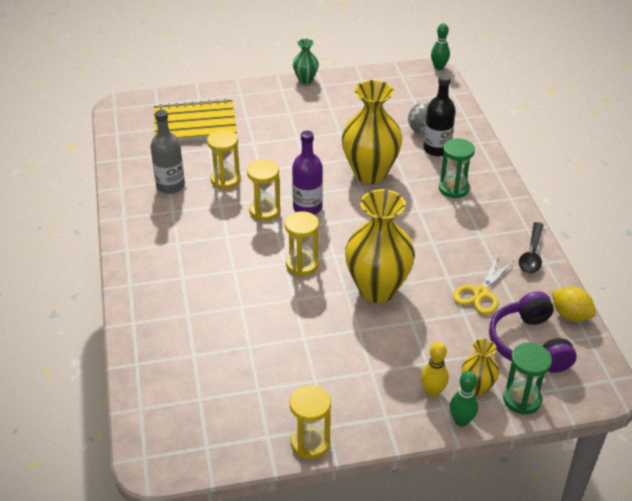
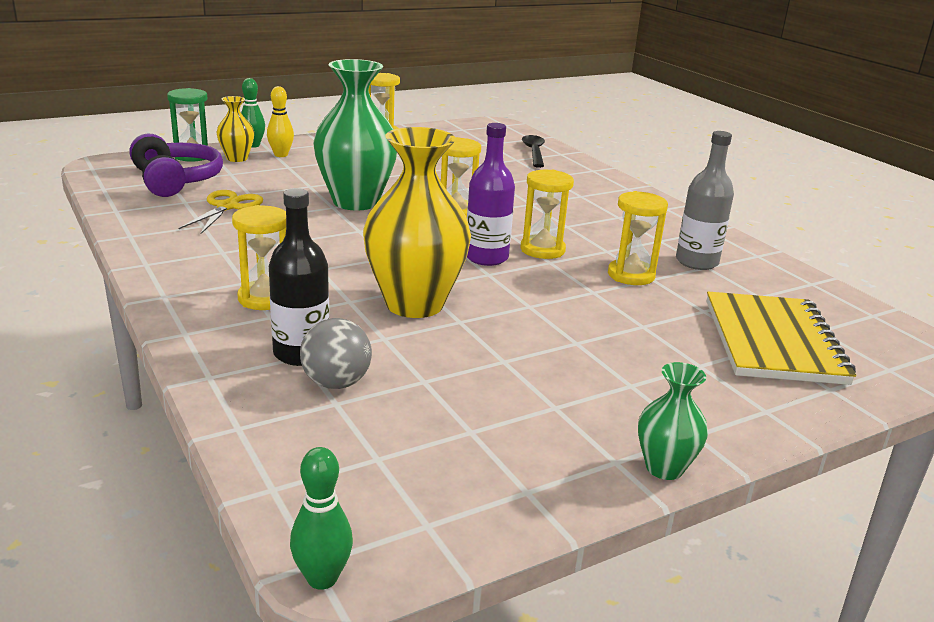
camera: 160 degrees right, 15 degrees down
(195, 124) = (773, 342): yellow notebook -> yellow notebook turned 60 degrees counterclockwise
(377, 289) = (356, 202): yellow vase -> green vase
(453, 188) = (265, 298): green hourglass -> yellow hourglass
(532, 254) = (148, 240): black spoon -> black spoon (534, 152)
(570, 315) = (116, 200): yellow lemon -> none

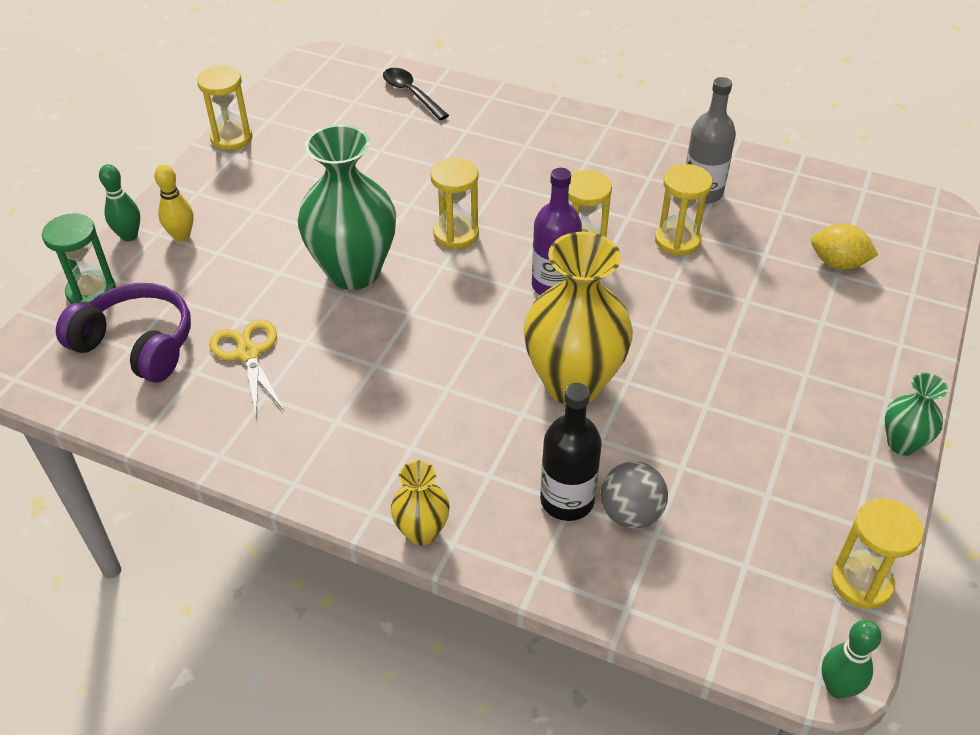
camera: 35 degrees left, 20 degrees up
(237, 158) = (145, 269): yellow vase -> yellow vase (422, 532)
(265, 298) = (455, 457): yellow hourglass -> yellow hourglass (861, 582)
(773, 342) = (838, 263): yellow notebook -> yellow lemon

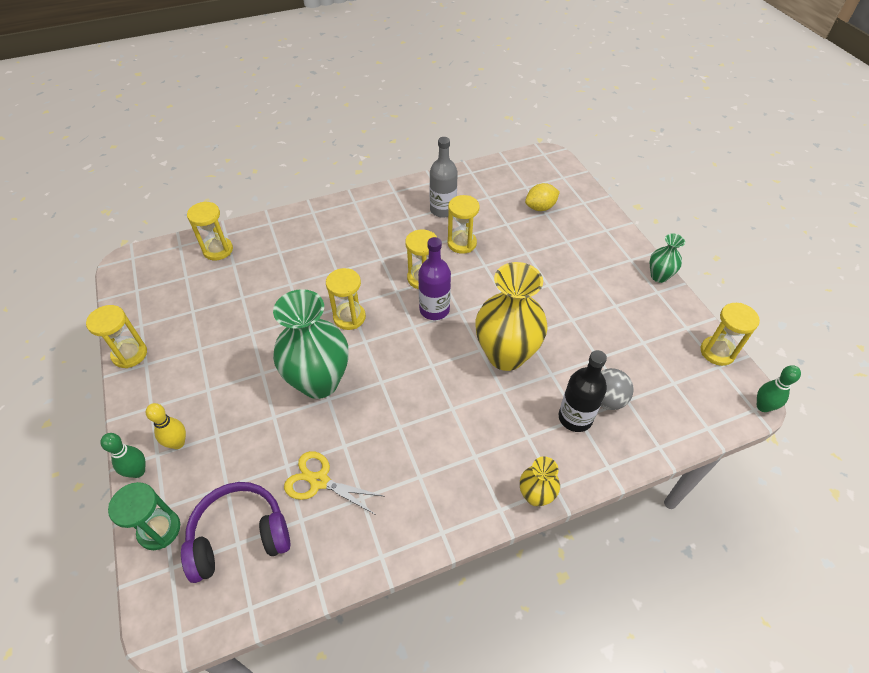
camera: 45 degrees left, 5 degrees up
(411, 94) = (218, 250): black spoon -> yellow hourglass

